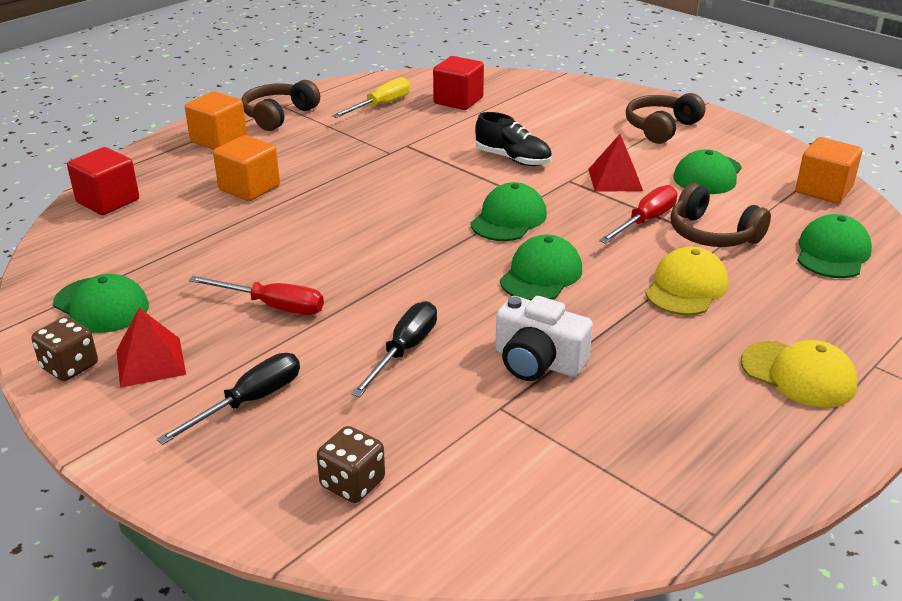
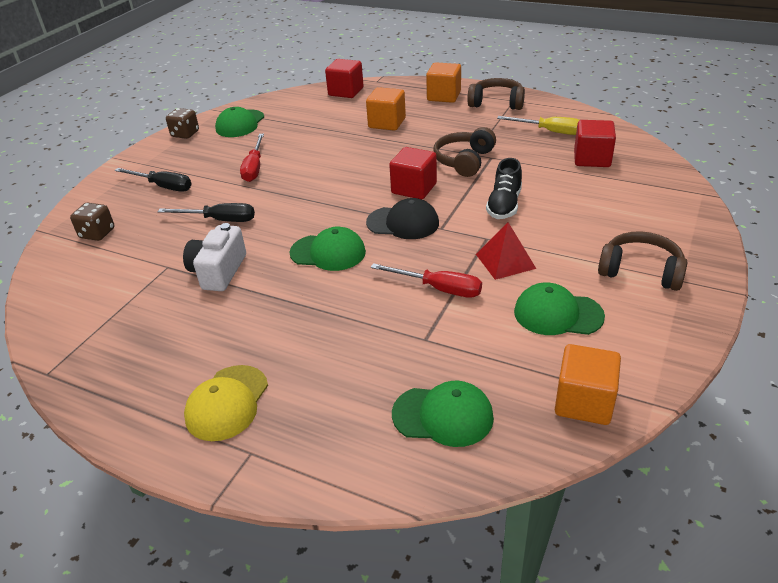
camera: 75 degrees right, 5 degrees up
(150, 362) = (193, 151): red pyramid -> none
(438, 200) = (414, 188): none -> red cube
(508, 219) = (403, 223): green cap -> black cap
(686, 287) = (338, 326): yellow cap -> none
(712, 234) = (436, 330): brown headphones -> brown headphones (464, 161)

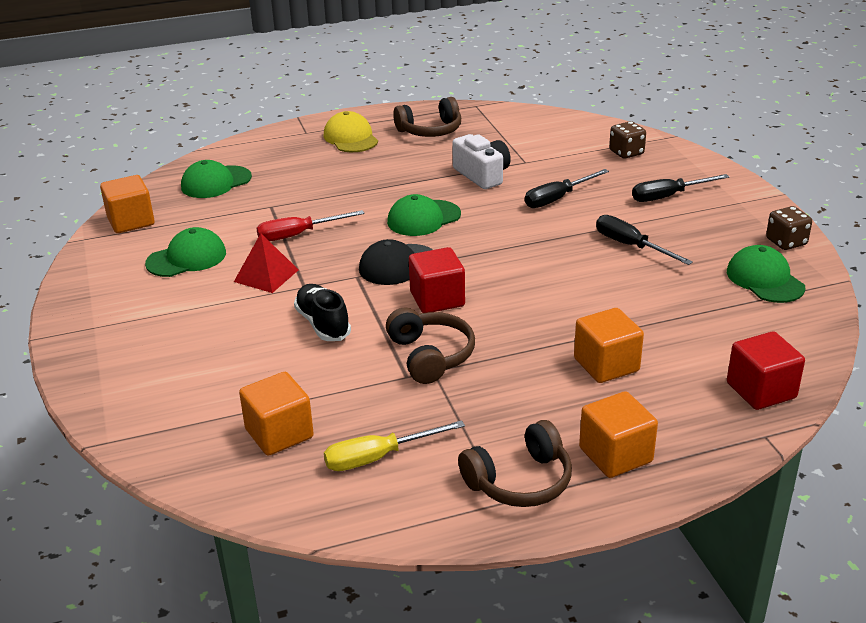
camera: 135 degrees right, 5 degrees down
(254, 168) = (631, 246): red screwdriver -> black screwdriver
(592, 159) = (279, 433): red cube -> orange cube
(640, 271) = (136, 319): brown headphones -> brown headphones (430, 130)

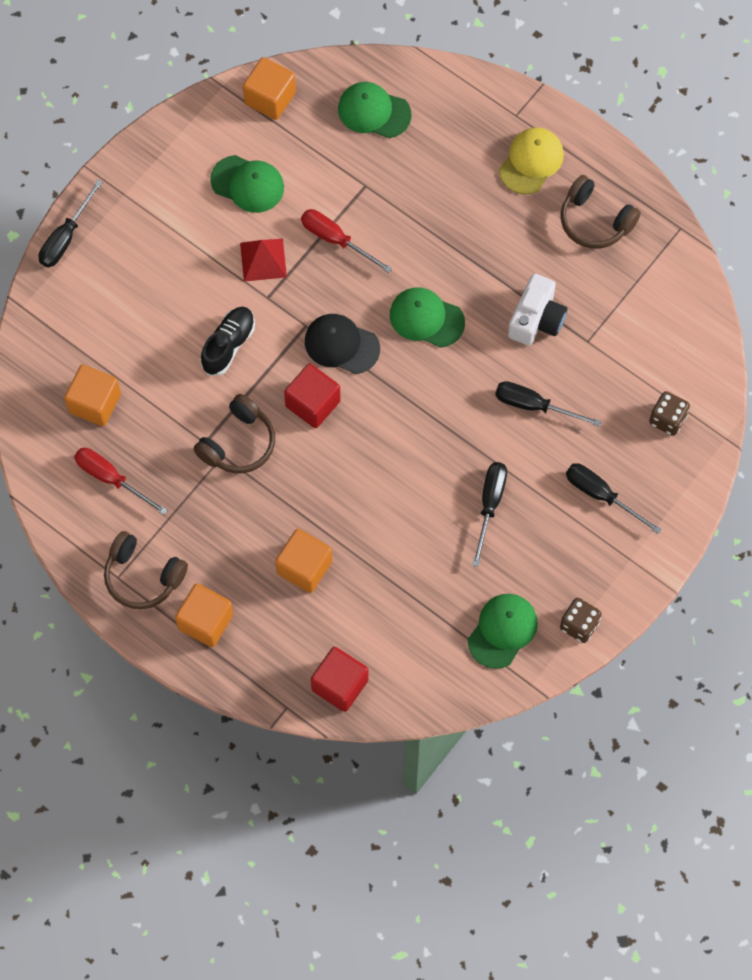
camera: 55 degrees right, 35 degrees up
(80, 380) = (65, 237): none -> black screwdriver
(378, 457) = (111, 479): yellow screwdriver -> red screwdriver

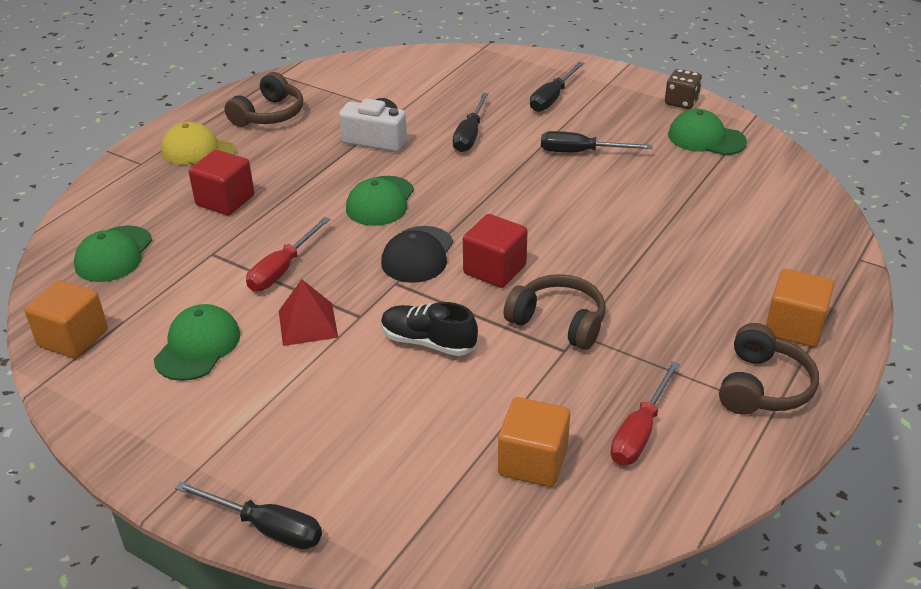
camera: 95 degrees left, 30 degrees down
(304, 567) = (694, 259): orange cube -> none
(340, 685) = (814, 226): red cube -> red cube (225, 200)
(667, 419) = (470, 72): brown dice -> none

